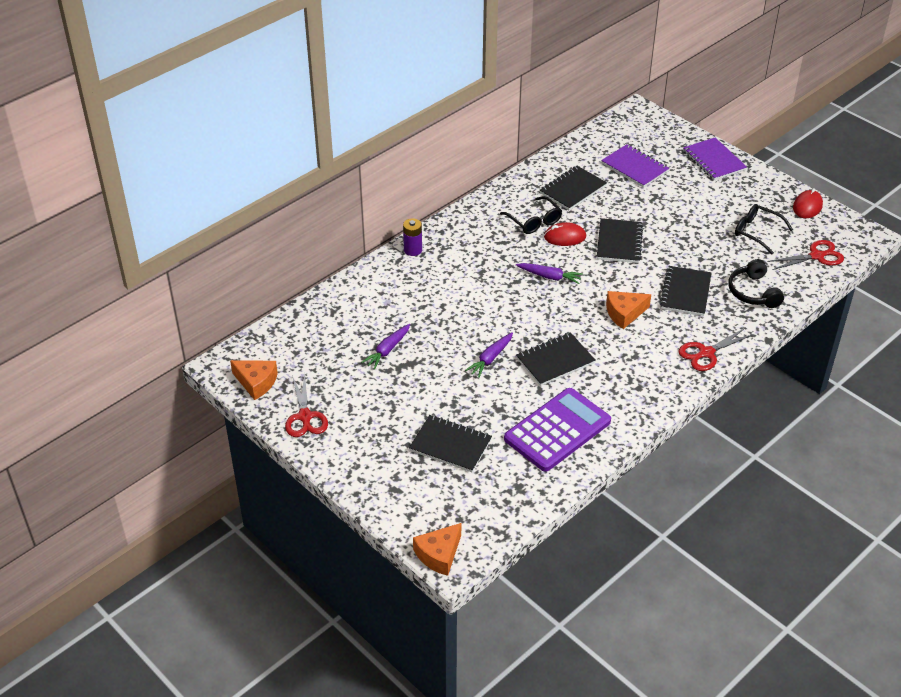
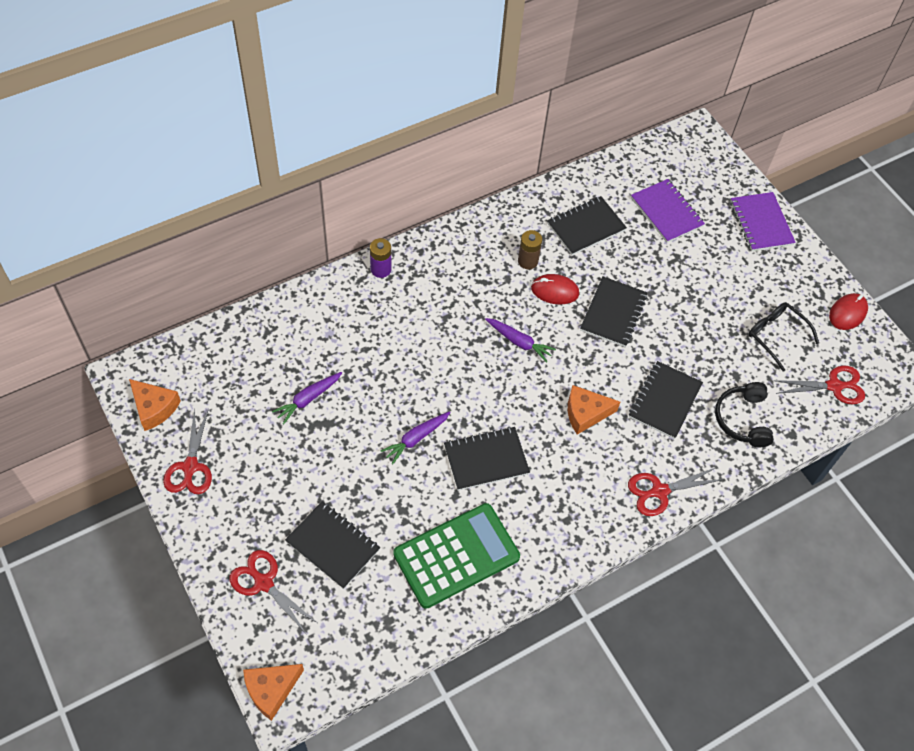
camera: 10 degrees right, 15 degrees up
(402, 483) = (264, 583): none -> red scissors
(534, 221) = (528, 261): black glasses -> brown battery
(557, 430) = (456, 556): purple calculator -> green calculator

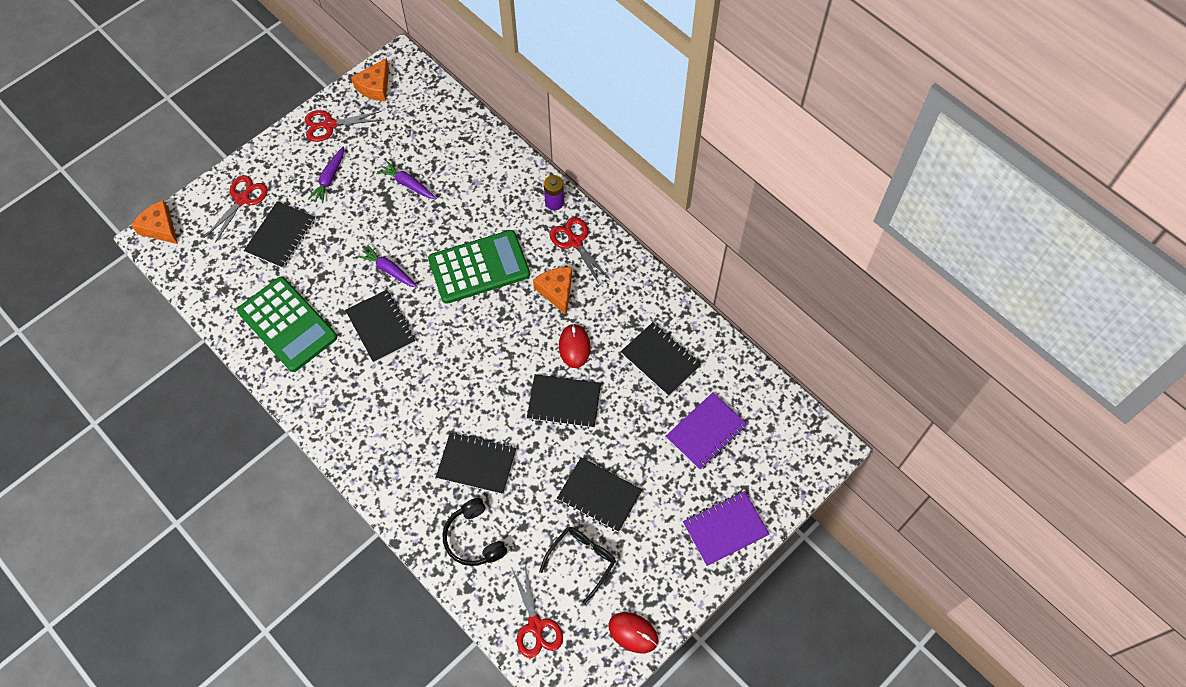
camera: 80 degrees right, 5 degrees up
(439, 352) = (479, 267): none -> green calculator
(519, 342) = (508, 328): purple carrot -> purple carrot (329, 178)
(528, 261) = (602, 317): brown battery -> none
(585, 413) = (446, 398): orange cheese -> orange cheese (556, 291)
(659, 491) = (379, 474): red scissors -> red scissors (575, 242)
(715, 307) = (599, 496): none -> black notebook
(742, 419) = (474, 538): black headphones -> black headphones turned 105 degrees counterclockwise

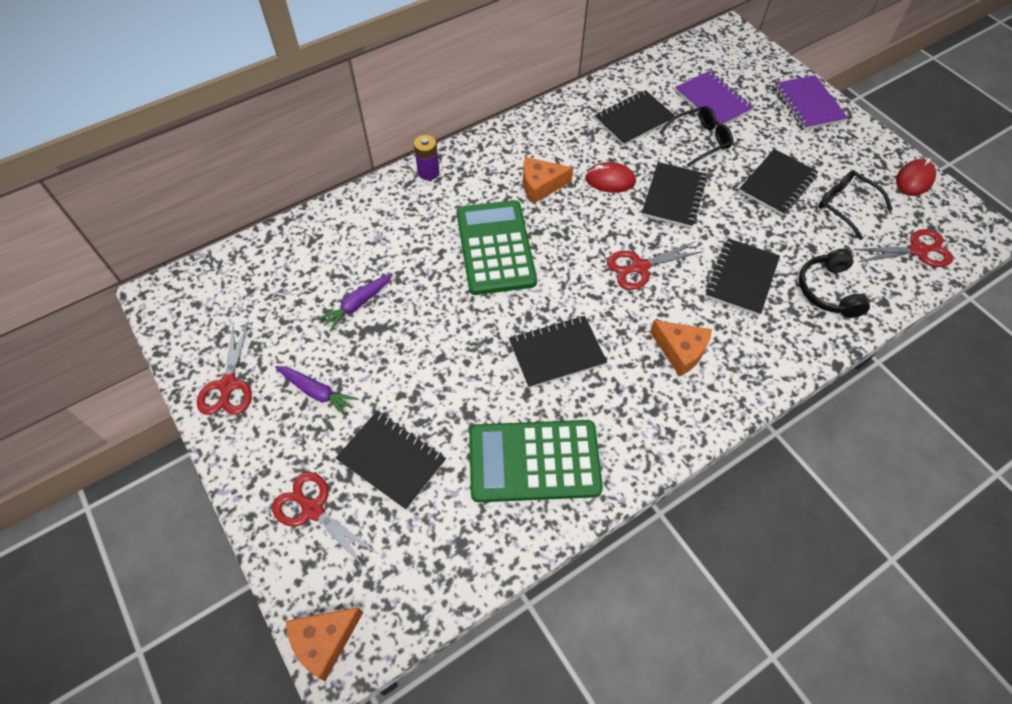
camera: 80 degrees left, 5 degrees down
(287, 324) = (534, 461): green calculator -> green calculator turned 150 degrees counterclockwise
(375, 86) = (189, 326): orange cheese -> orange cheese (680, 351)
(389, 270) = (477, 337): purple carrot -> none
(474, 538) = (828, 290): black headphones -> black headphones turned 105 degrees clockwise
(575, 242) = (483, 162): red scissors -> red scissors (639, 267)
(645, 422) = (700, 140): none -> black glasses

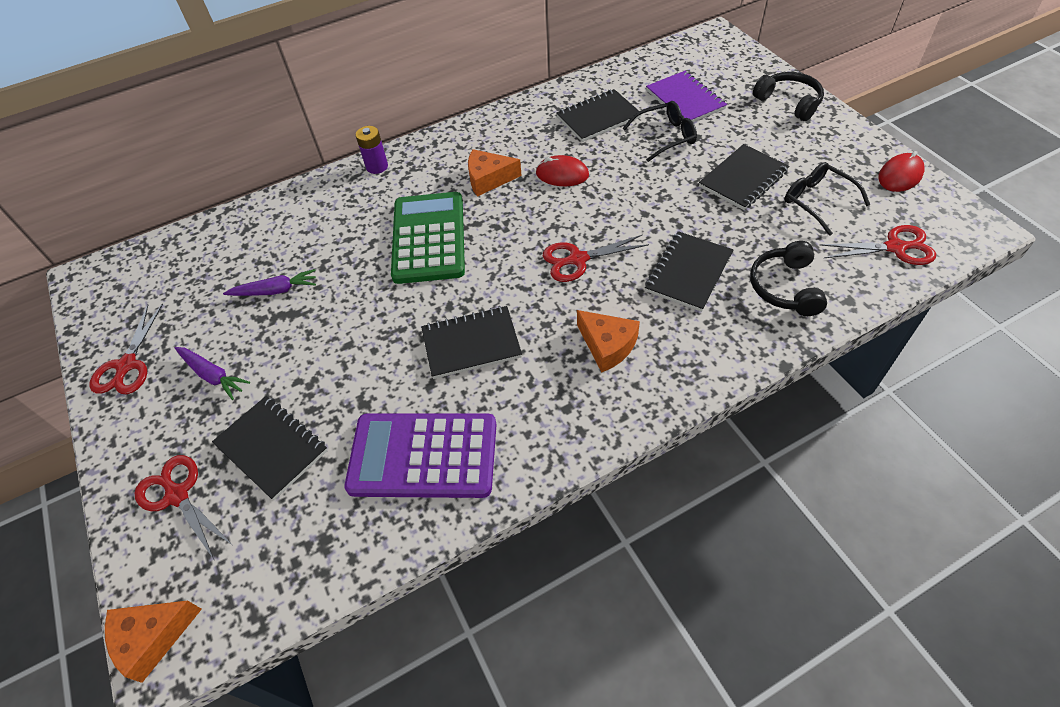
camera: 10 degrees right, 5 degrees down
(357, 304) = (275, 290): purple carrot -> purple carrot turned 150 degrees counterclockwise
(534, 461) = (423, 455): green calculator -> purple calculator
(673, 197) = (627, 191): black notebook -> none
(808, 104) = (789, 102): purple notebook -> black headphones

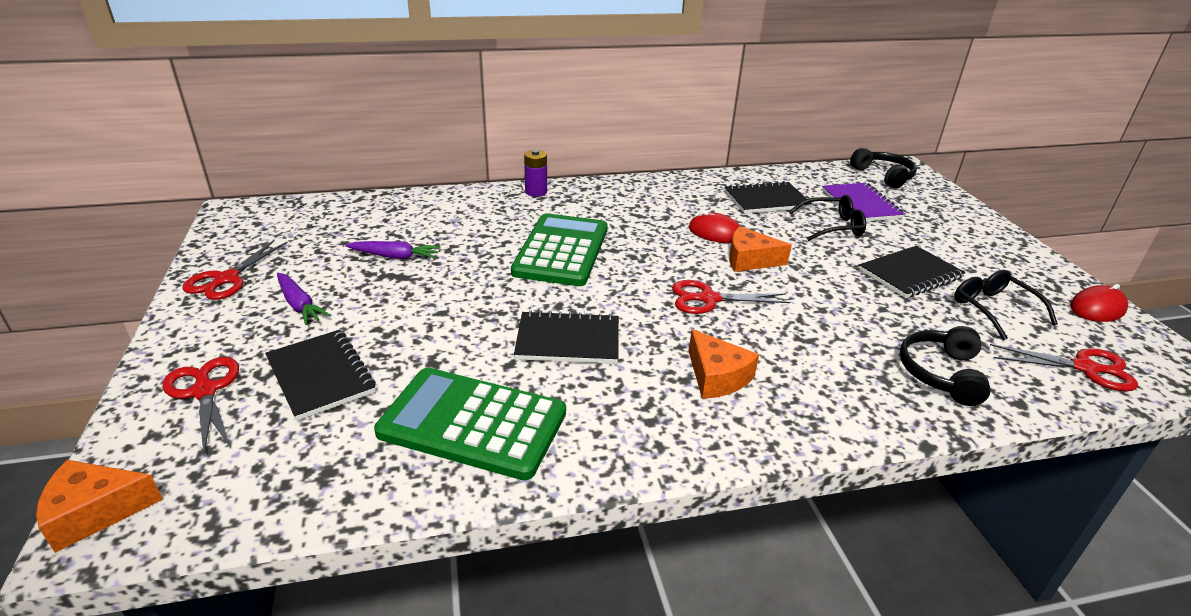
camera: 10 degrees right, 20 degrees down
(423, 455) = (473, 423): purple calculator -> green calculator
(488, 179) = (639, 221): orange cheese -> orange cheese (749, 260)
(688, 272) = (828, 336): black notebook -> none
(789, 102) = (974, 227): black headphones -> black headphones (883, 176)

